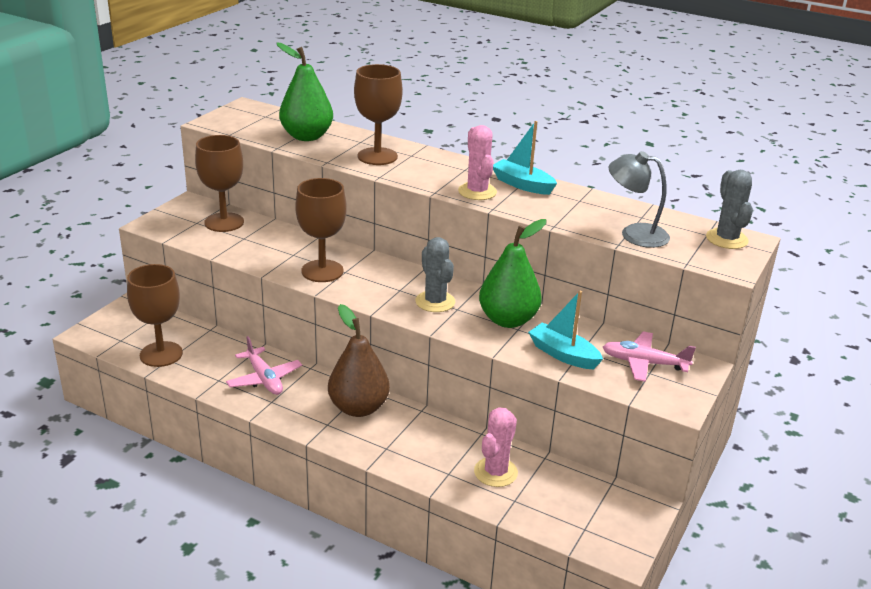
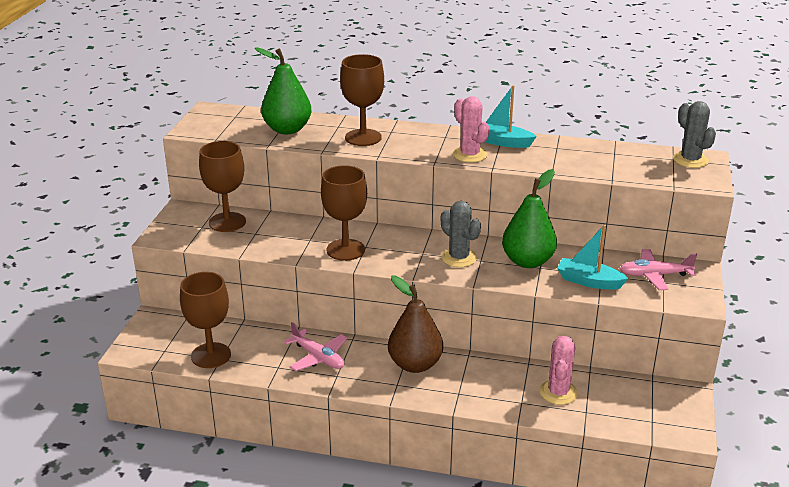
camera: 15 degrees left, 0 degrees up
(634, 234) = (618, 168): grey lamp -> none

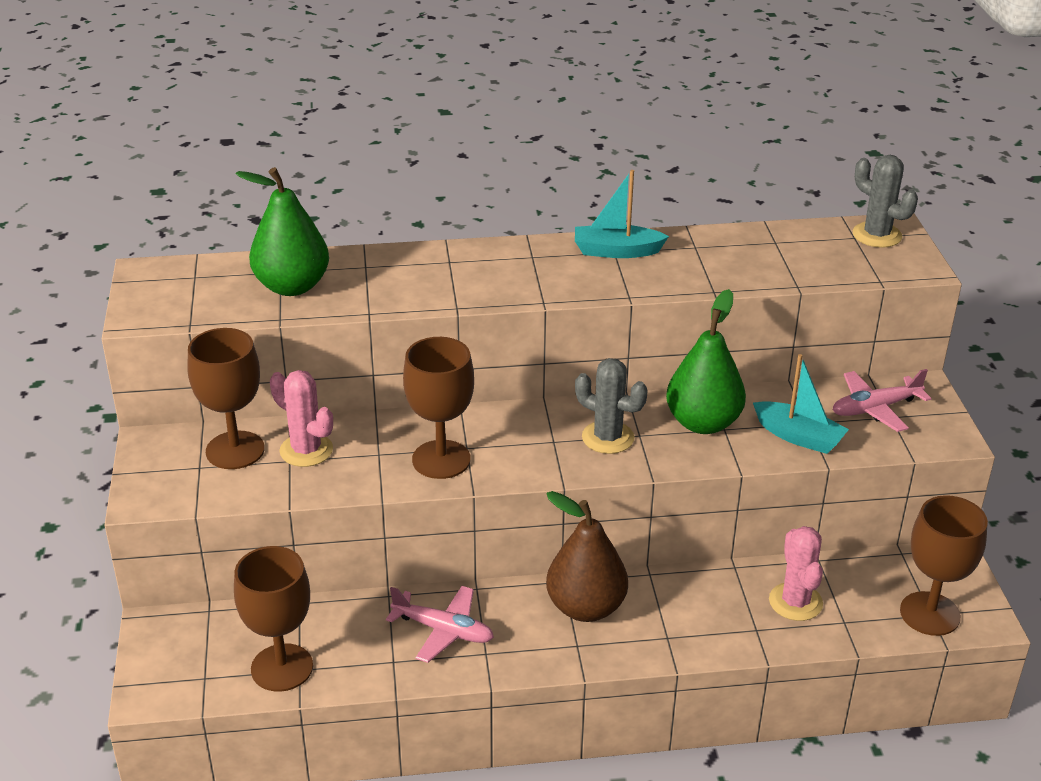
camera: 20 degrees left, 5 degrees up
(363, 137) = (415, 280): brown goblet -> brown goblet (930, 614)
(469, 155) = (585, 281): pink cactus -> pink cactus (306, 450)
(589, 281) = (798, 437): turquoise boat -> turquoise boat turned 150 degrees counterclockwise

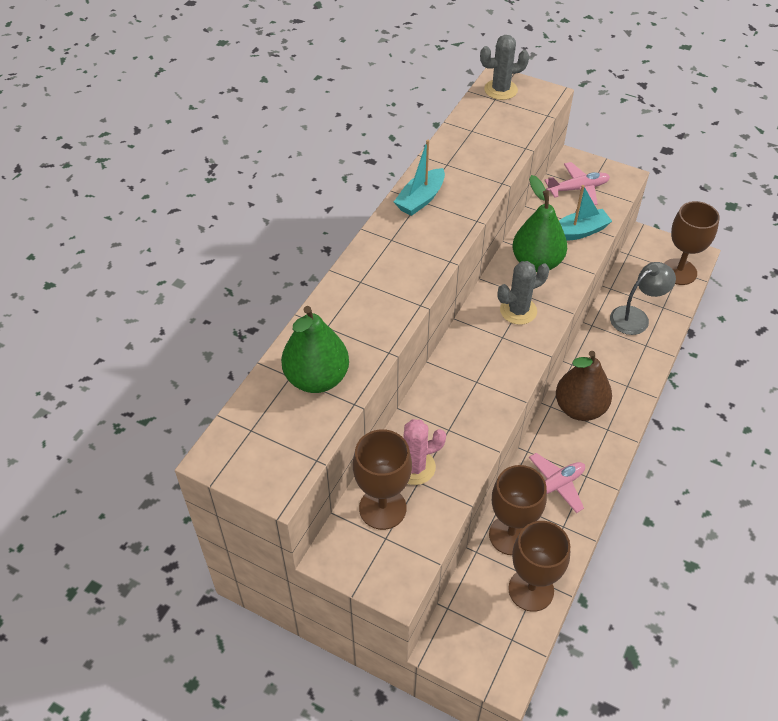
camera: 55 degrees left, 15 degrees up
(441, 459) = (479, 400): brown goblet -> brown goblet (510, 535)
(795, 602) = (636, 317): pink cactus -> grey lamp
(875, 408) = (578, 189): pink plane -> pink plane turned 120 degrees counterclockwise

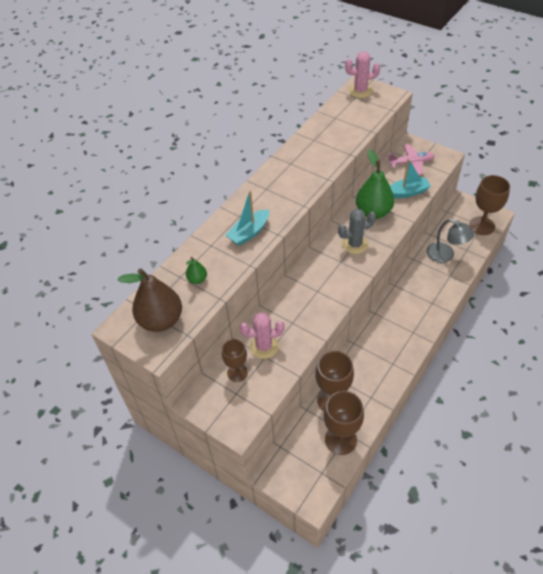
camera: 10 degrees right, 0 degrees up
(317, 378) = (197, 279): green pear -> green pear, size x0.46
(382, 508) = (237, 373): brown goblet -> brown goblet, size x0.62
(420, 199) = (291, 162): turquoise boat -> turquoise boat (249, 233)
(500, 90) = (360, 91): grey cactus -> pink cactus
(553, 487) = (368, 369): pink plane -> none
(579, 408) = (395, 316): brown pear -> brown pear (161, 320)
(636, 317) = (445, 255): grey lamp -> grey lamp turned 60 degrees clockwise

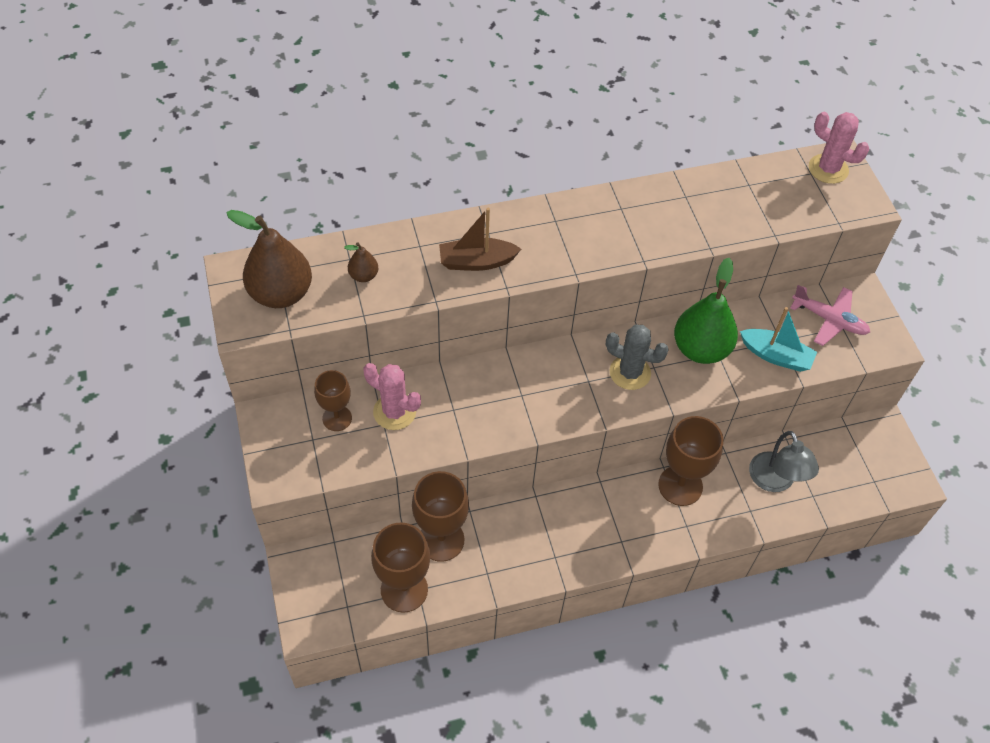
camera: 35 degrees right, 5 degrees up
(197, 279) = (363, 276): green pear -> brown pear
(249, 233) = (476, 262): turquoise boat -> brown boat
(481, 226) = (873, 481): brown goblet -> brown goblet (680, 485)

